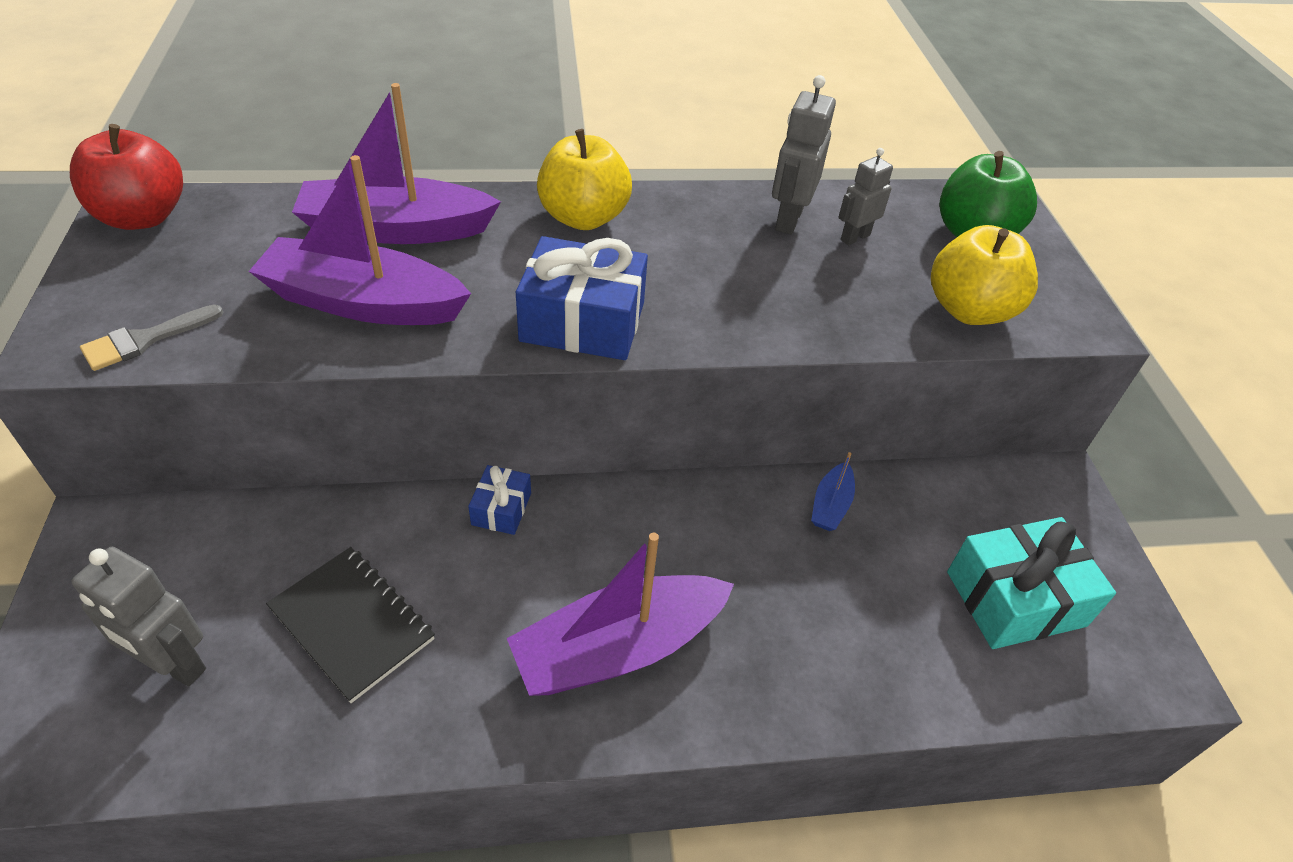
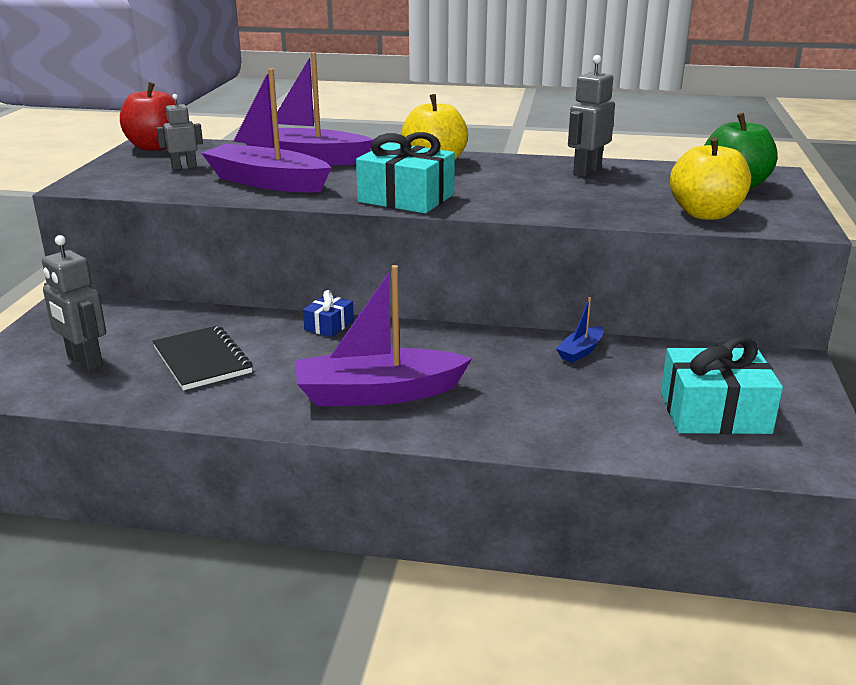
camera: 20 degrees right, 20 degrees down
(144, 340) = (130, 185): grey brush -> none
(582, 322) = (406, 198): blue gift -> turquoise gift
(854, 237) = (634, 181): grey robot -> grey robot (184, 167)

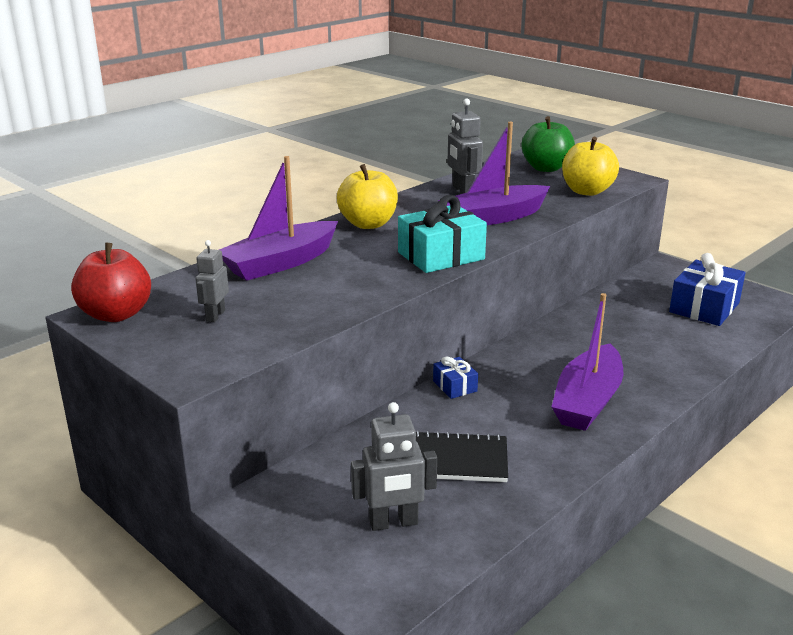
camera: 55 degrees left, 0 degrees up
(267, 182) = (322, 292): purple boat -> purple boat (493, 218)
(580, 351) = (593, 314): blue boat -> none
(714, 412) = (704, 307): turquoise gift -> blue gift

